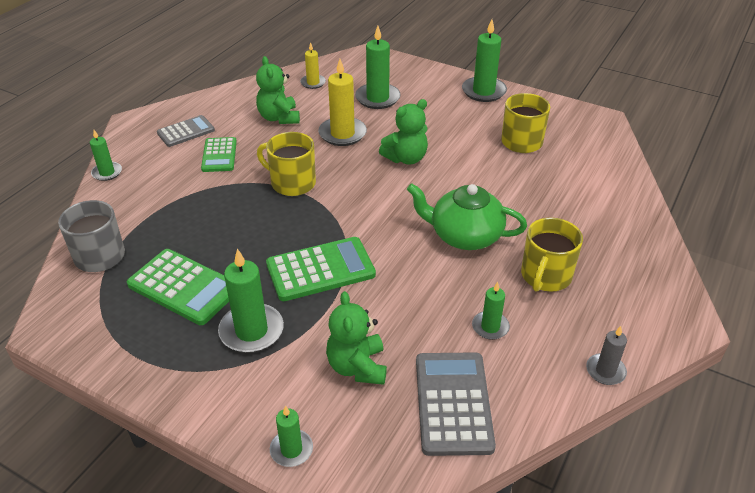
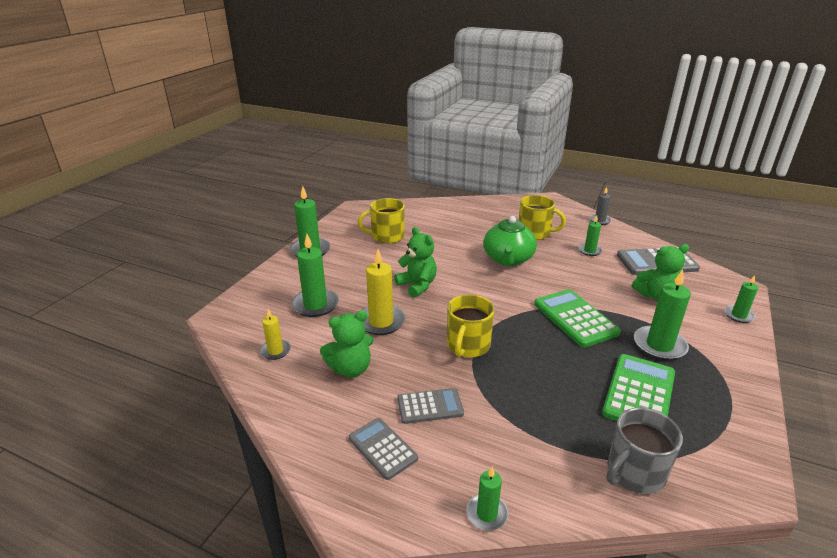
camera: 95 degrees left, 10 degrees down
(219, 155) = (430, 406): green calculator -> grey calculator

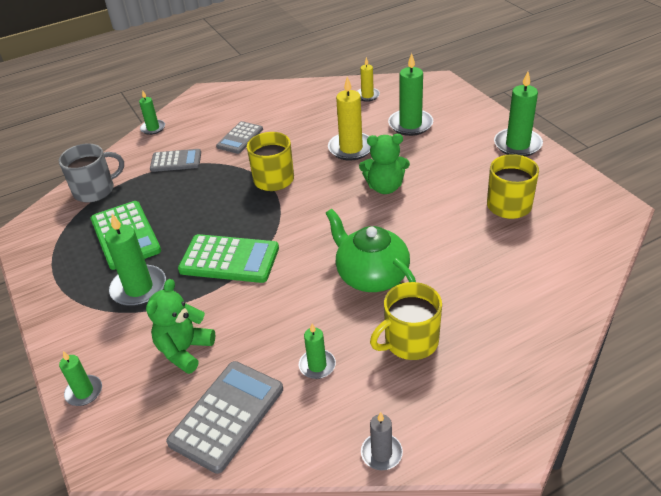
camera: 130 degrees right, 10 degrees up
(350, 369) = (312, 119): green teddy bear -> none
(382, 448) = (233, 111): grey calculator -> grey calculator (176, 161)
(634, 472) = (95, 190): grey mug -> grey mug turned 60 degrees clockwise

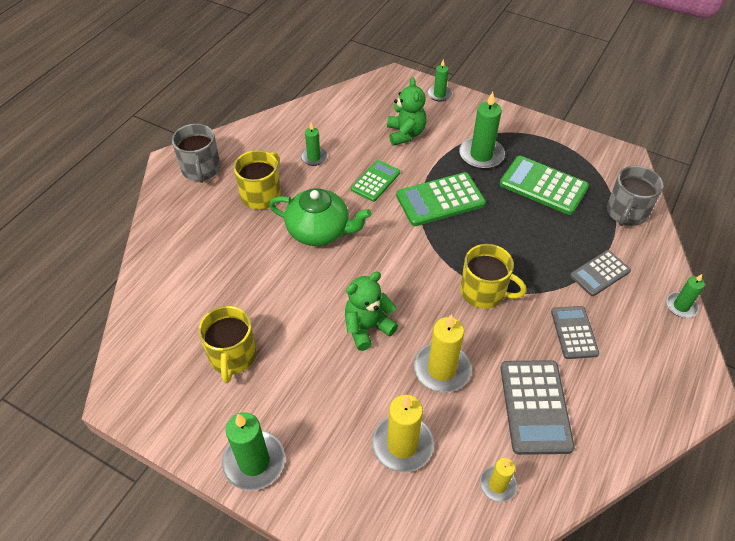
camera: 145 degrees right, 10 degrees up
(227, 415) = (346, 115): grey calculator -> grey calculator (535, 406)
(272, 305) = (375, 181): none -> green calculator
(381, 453) = (245, 131): grey candle -> none
(410, 124) = (402, 445): green candle -> yellow candle
(472, 412) = (201, 169): none -> grey mug

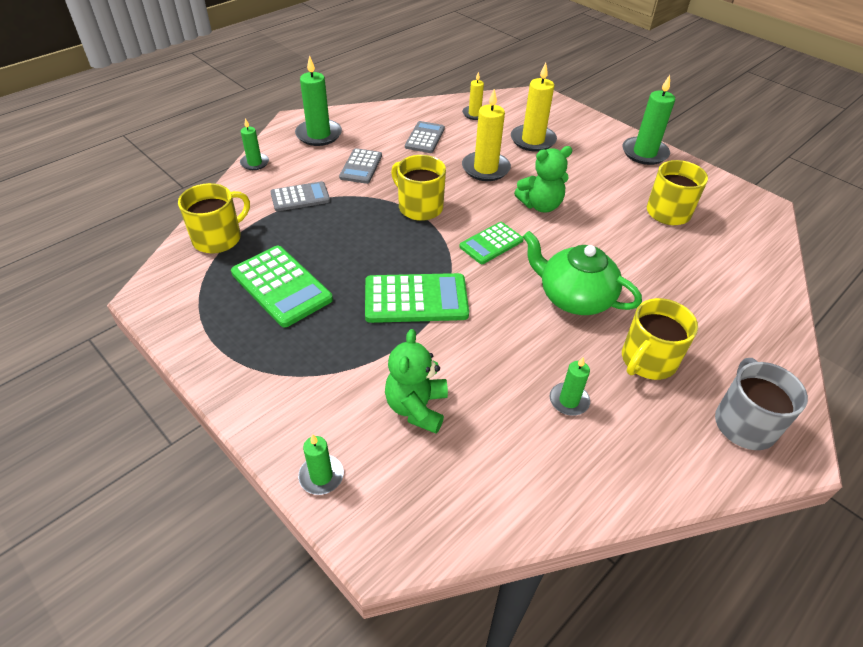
camera: 165 degrees left, 5 degrees down
(375, 181) = (488, 342): green calculator -> green calculator (491, 243)
(481, 155) = (327, 344): green candle -> green candle (319, 135)
(535, 406) = (425, 138): grey calculator -> grey calculator, size x0.63
(626, 212) = (218, 238): grey mug -> yellow mug

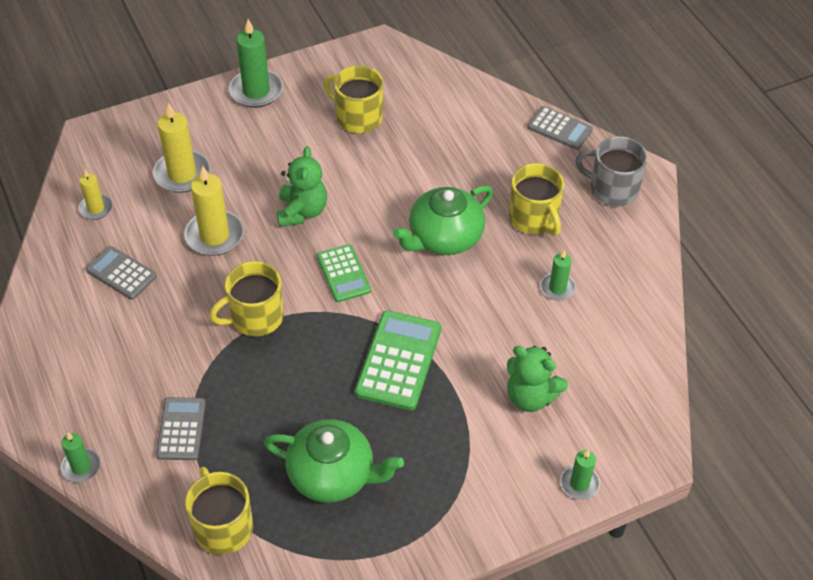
camera: 70 degrees left, 5 degrees up
(281, 286) = (333, 475): green calculator -> green teapot
(319, 135) = (52, 383): green candle -> none
(361, 167) = (149, 353): grey calculator -> grey calculator (559, 128)

